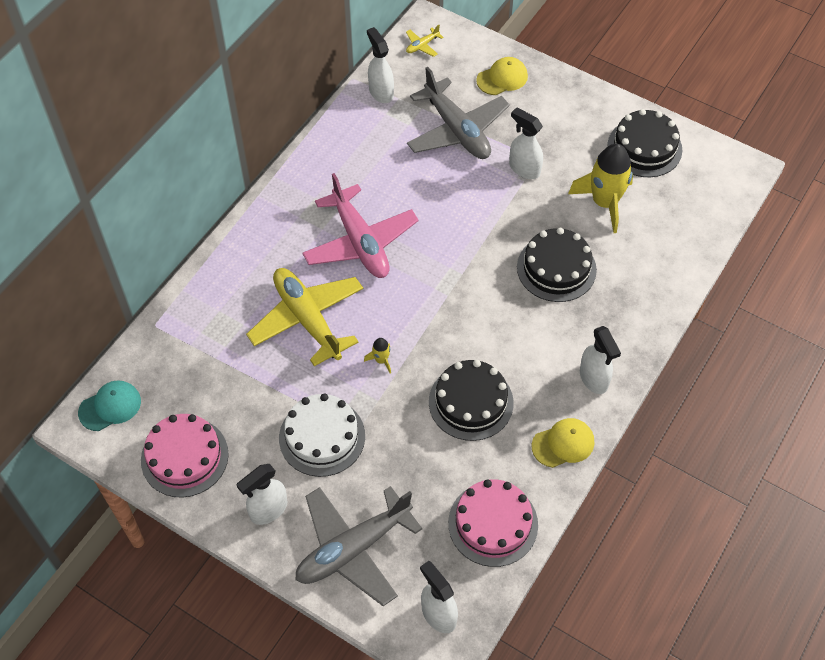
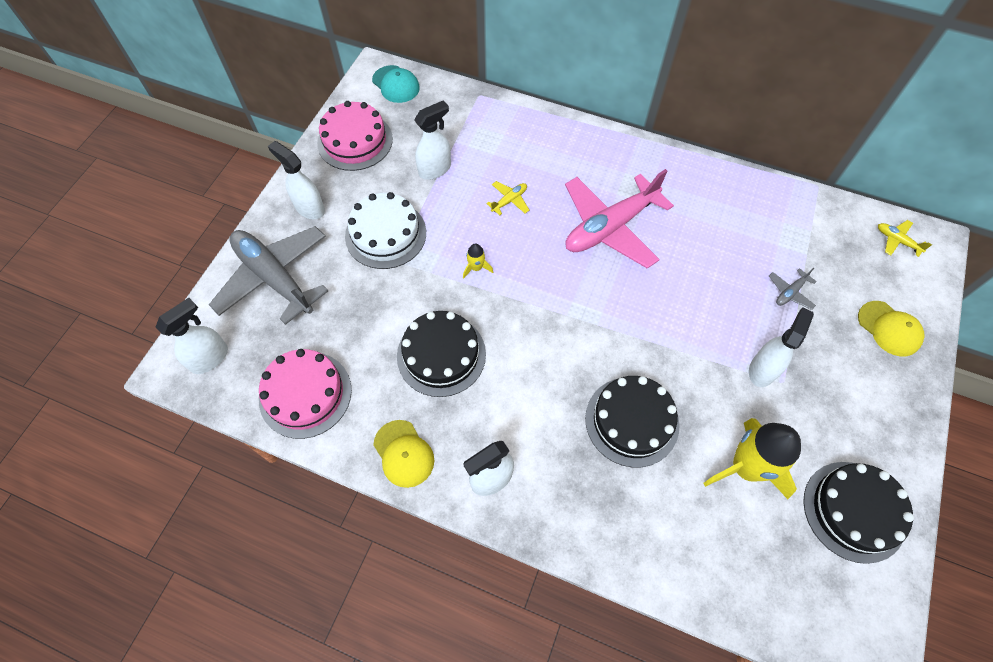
camera: 80 degrees right, 5 degrees up
(307, 319) = (509, 200): yellow plane -> yellow plane, size x0.40
(381, 92) = (811, 213): white spray bottle -> white spray bottle (435, 169)
(457, 130) = (790, 292): grey plane -> grey plane, size x0.40

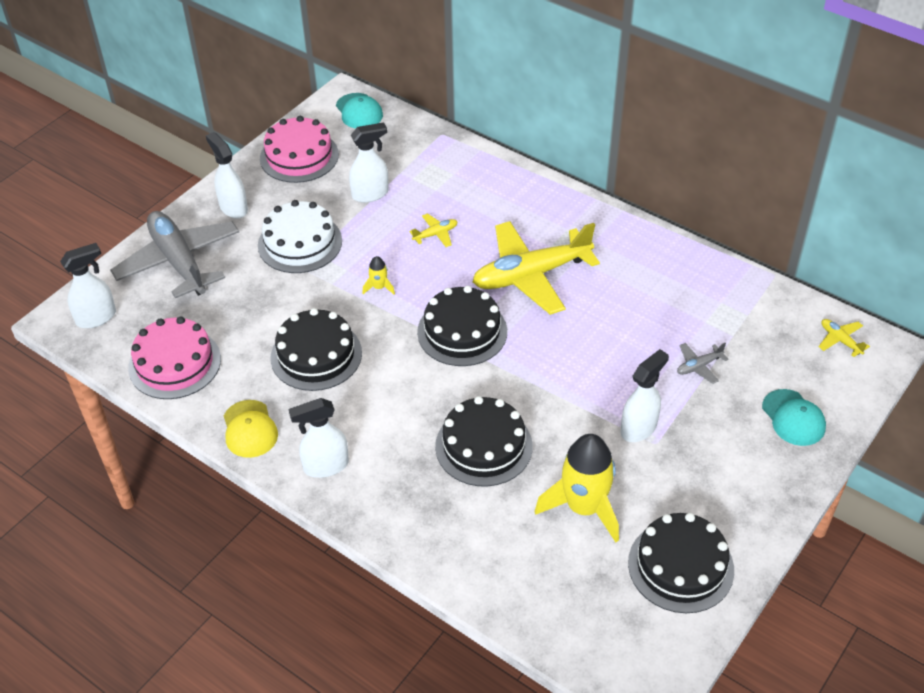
camera: 15 degrees right, 15 degrees down
(569, 300) = (462, 332): none -> black cake
(610, 227) = (531, 275): pink plane -> yellow plane
(889, 328) = (793, 418): yellow cap -> turquoise cap

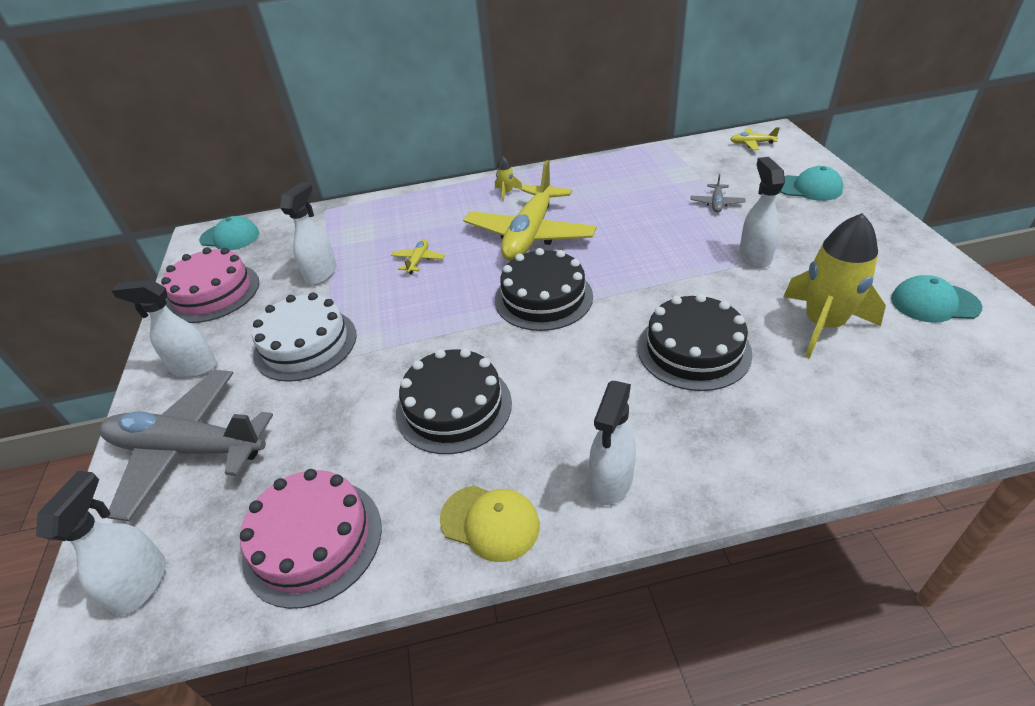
camera: 45 degrees left, 5 degrees down
(379, 287) = (429, 321): yellow rocket -> yellow rocket (506, 193)
(680, 566) = (934, 303): black cake -> turquoise cap

